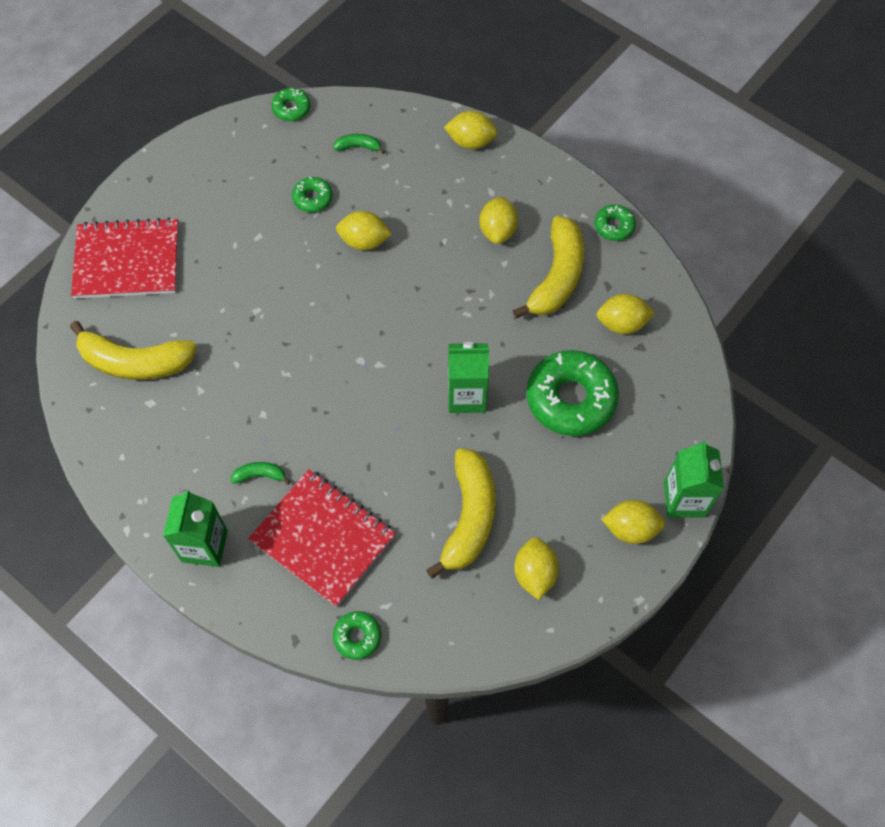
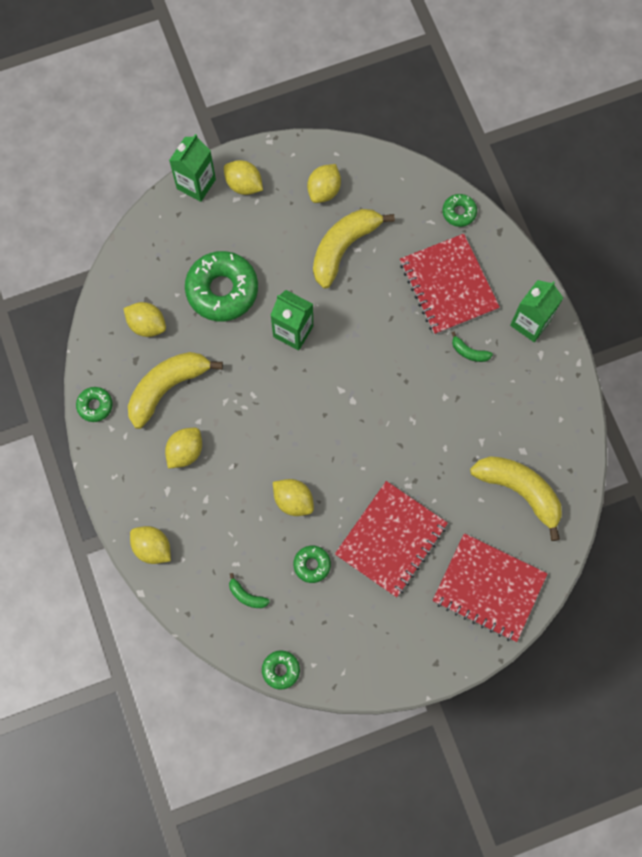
camera: 150 degrees left, 10 degrees up
(247, 255) = (391, 539): none -> red notebook

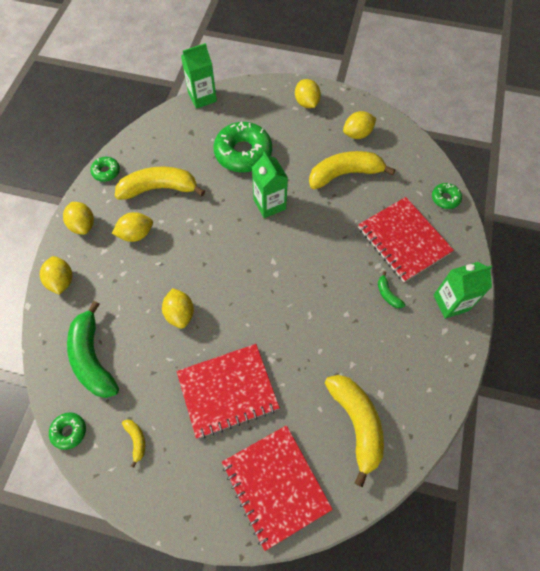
camera: 35 degrees right, 10 degrees down
(147, 325) = (179, 145): yellow lemon -> yellow lemon (83, 225)
(196, 184) = (276, 86): green carton -> green carton (202, 97)
(246, 596) = (93, 358): green banana -> green banana, size x2.29
(312, 565) = (156, 368): green donut -> none
(345, 635) = (136, 440): none -> yellow banana
(448, 285) = (403, 240): red notebook -> red notebook turned 45 degrees counterclockwise

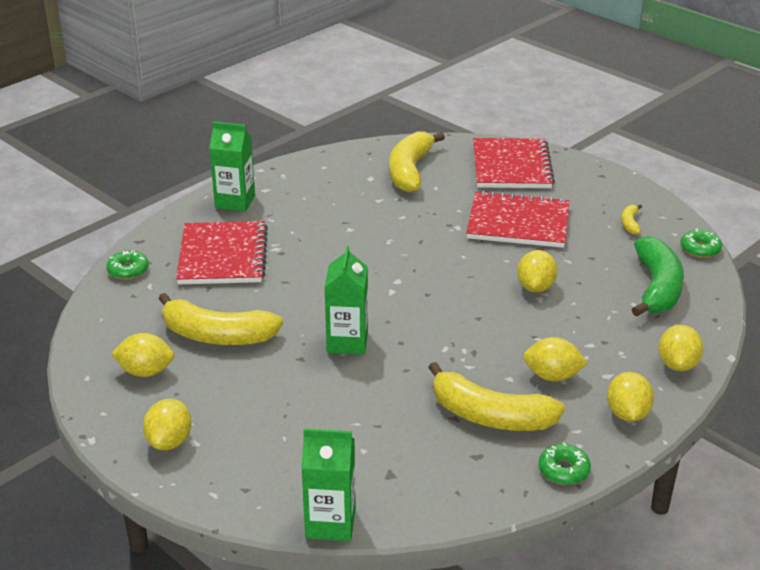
camera: 150 degrees left, 30 degrees down
(243, 153) = (331, 412): green donut -> none
(387, 294) = (291, 227): green banana -> none

